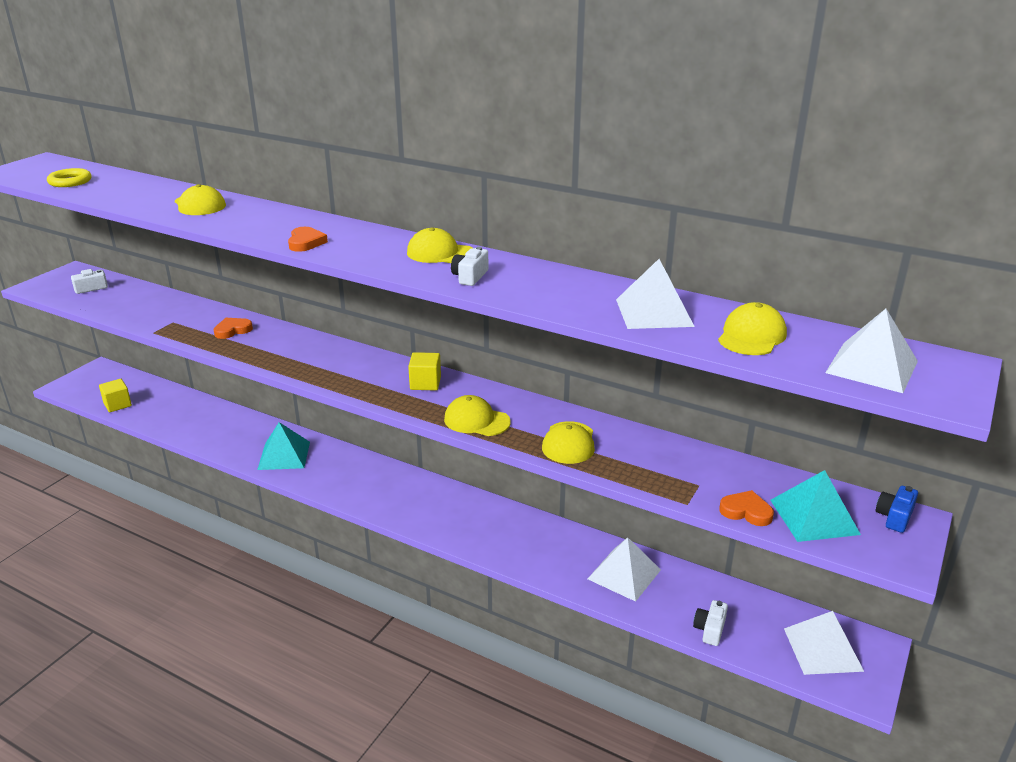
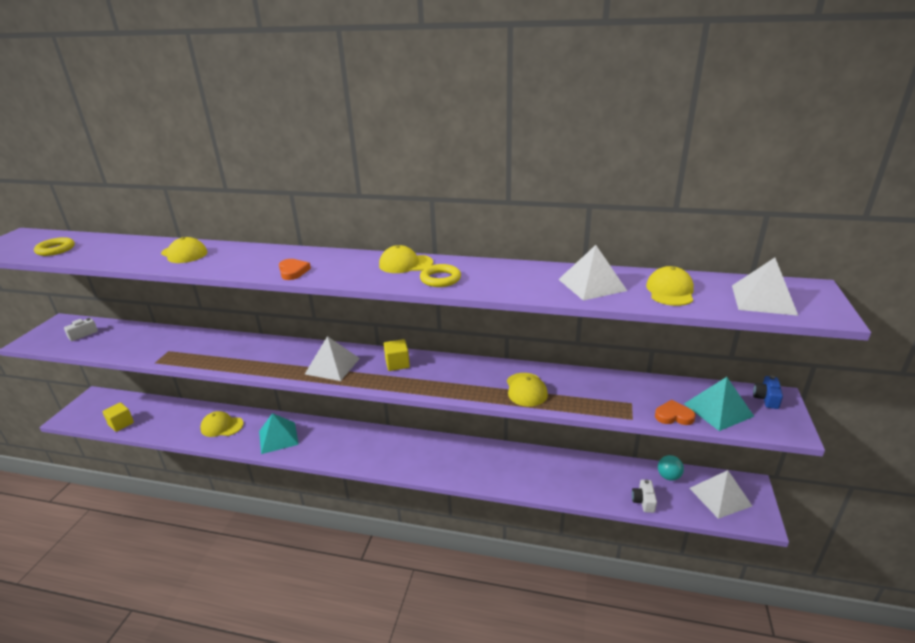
camera: 15 degrees left, 0 degrees up
(232, 330) = (223, 349): orange heart -> none
(470, 277) = (440, 279): white camera -> yellow ring
(476, 420) = (450, 386): yellow cap -> yellow cap (222, 426)
(624, 574) = (568, 473): white pyramid -> white pyramid (332, 366)
(762, 608) = (668, 476): none -> turquoise ball

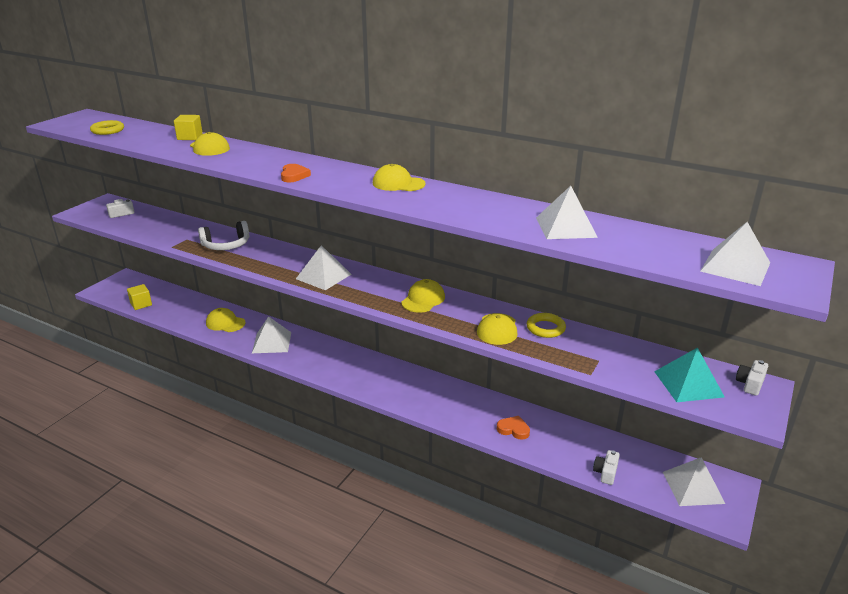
camera: 15 degrees right, 0 degrees up
(215, 350) = (226, 245): none -> white headphones
(278, 437) = (271, 342): turquoise pyramid -> white pyramid
(397, 364) = (384, 285): yellow cube -> yellow cube (190, 137)
(440, 279) = (422, 201): yellow ring -> yellow ring (545, 328)
(668, 476) = (645, 456): turquoise ball -> none
(670, 291) = (642, 244): yellow cap -> yellow cap (423, 299)
(673, 416) = (636, 380): orange heart -> orange heart (513, 429)
(766, 398) = (750, 384): blue camera -> white camera

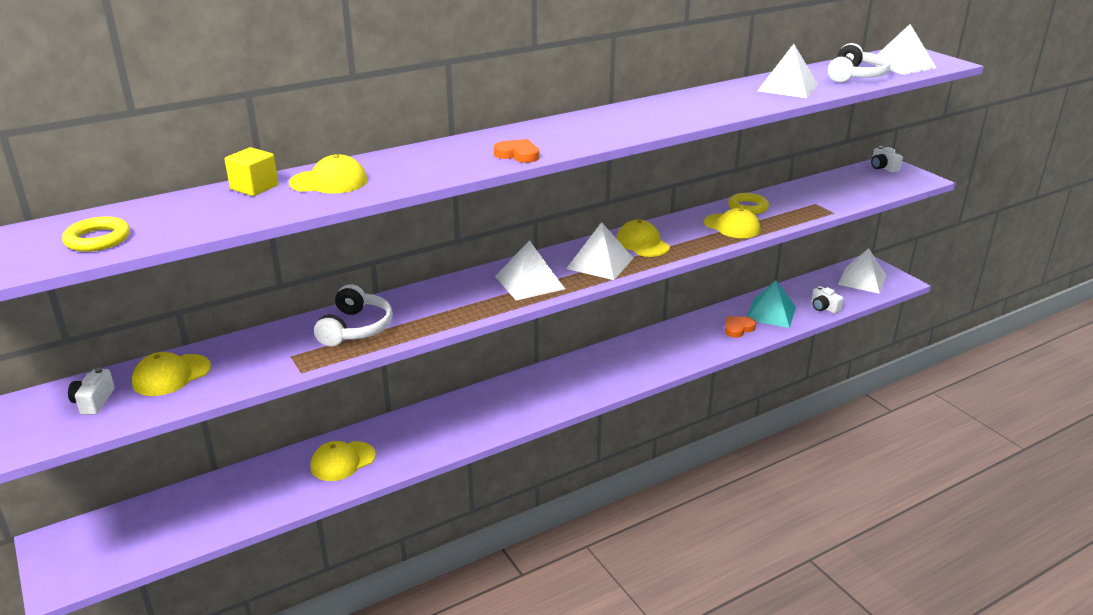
camera: 60 degrees left, 0 degrees up
(141, 304) = (178, 537): yellow cube -> none
(271, 342) = (437, 432): white pyramid -> white pyramid (600, 263)
(398, 183) = (609, 117): yellow cap -> yellow cap (171, 375)
(653, 250) = (855, 76): none -> white headphones
(688, 384) = (870, 185): turquoise pyramid -> turquoise pyramid (771, 313)

